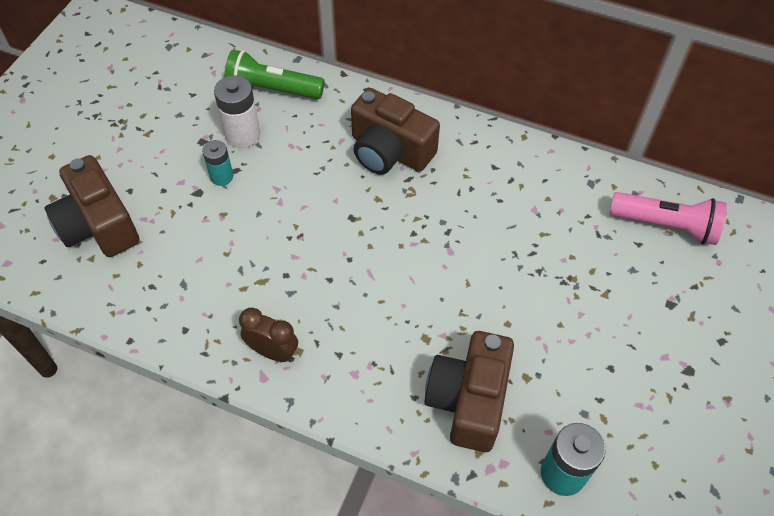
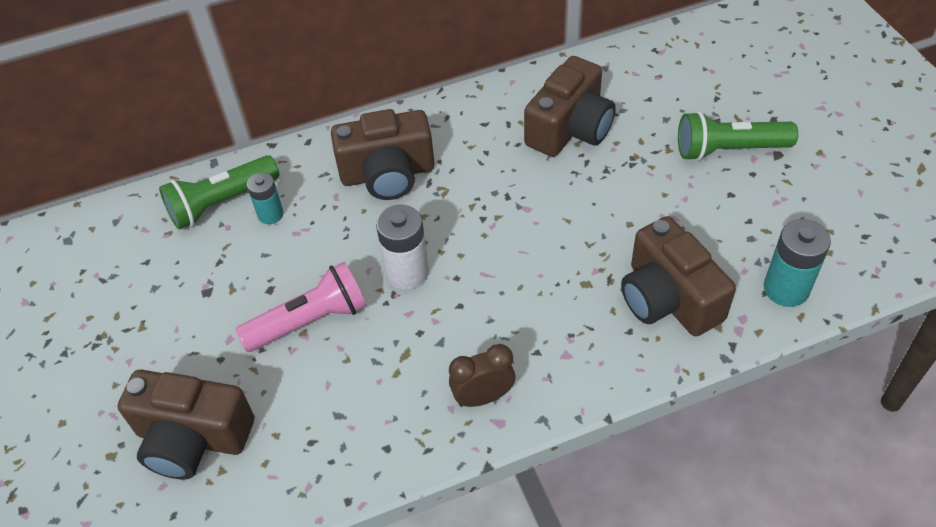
camera: 40 degrees left, 5 degrees down
(221, 176) = (263, 305): turquoise battery -> turquoise battery (270, 214)
(242, 135) = (240, 258): white battery -> white battery (407, 272)
(550, 219) = (570, 129): none -> brown camera
(652, 334) = (728, 150): none -> green flashlight
(666, 225) = (651, 72): pink flashlight -> pink flashlight (310, 321)

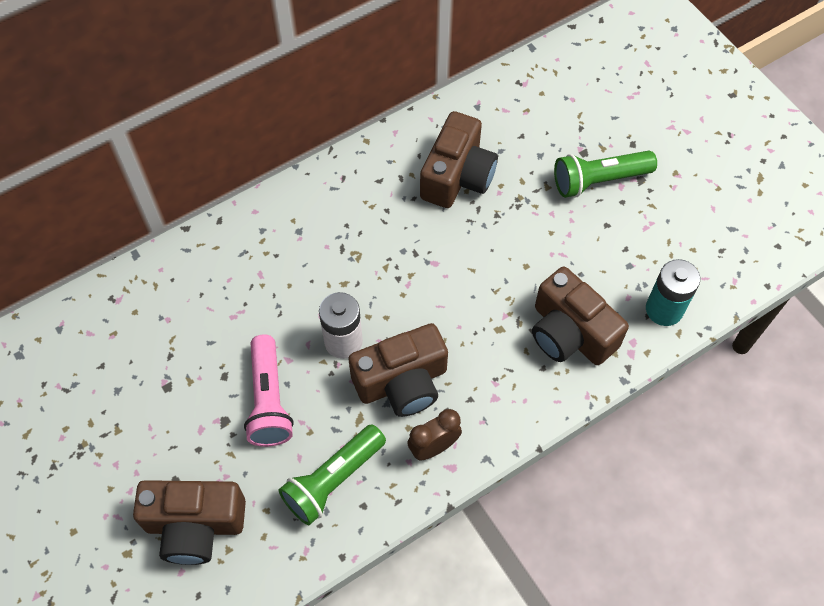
camera: 15 degrees left, 10 degrees up
(221, 203) = (155, 296): green flashlight -> green flashlight (333, 480)
(270, 214) = (204, 301): turquoise battery -> none
(310, 321) = (269, 400): pink flashlight -> pink flashlight turned 120 degrees clockwise
(388, 174) = (302, 245): brown camera -> brown camera (402, 382)

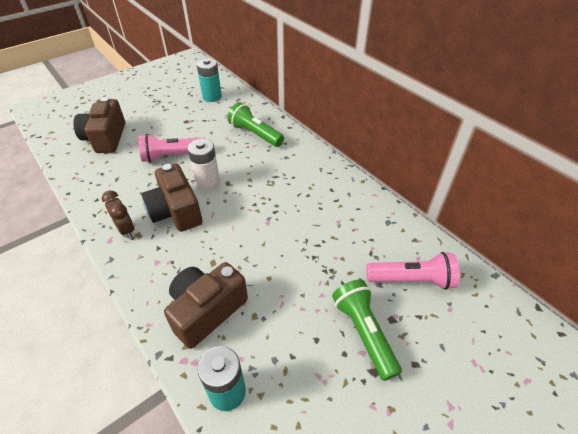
camera: 85 degrees right, 15 degrees down
(92, 345) = (212, 97): none -> turquoise battery
(333, 480) = (116, 185): green flashlight -> green flashlight (255, 134)
(457, 176) = (344, 231): brown camera -> none
(535, 123) = (412, 280): none -> pink flashlight

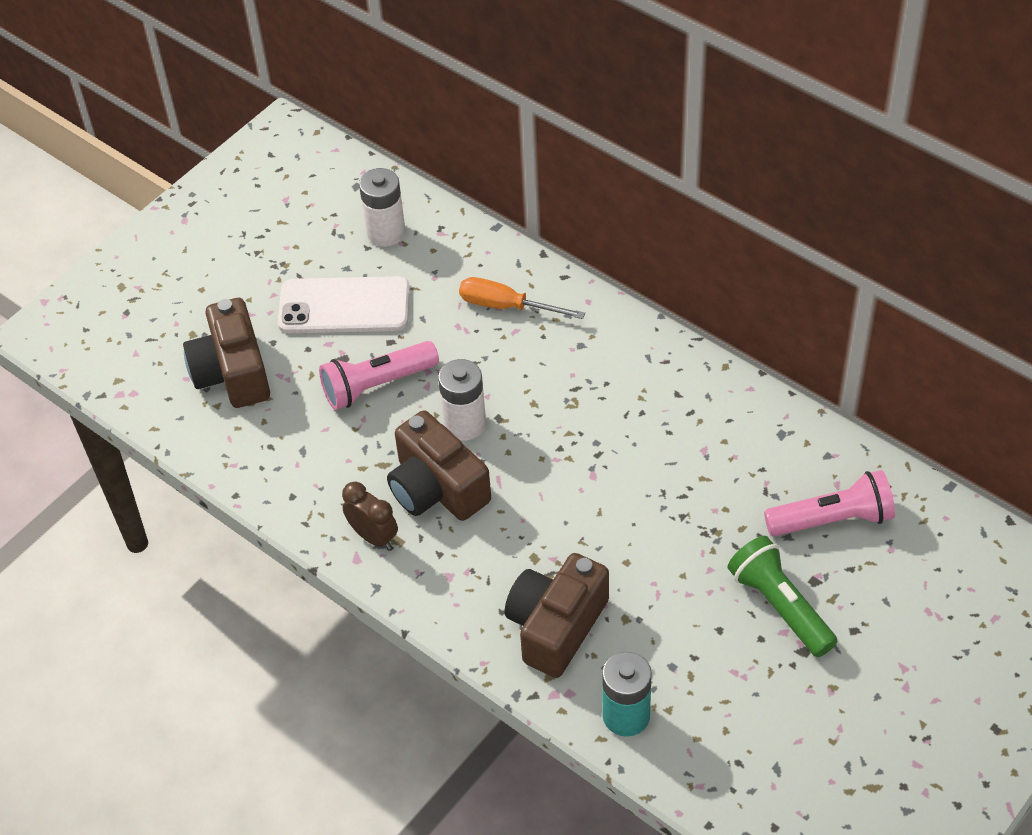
camera: 10 degrees left, 5 degrees up
(176, 121) = (344, 306): none -> white phone
(212, 97) = (386, 232): turquoise battery -> white battery
(255, 134) = (506, 306): green flashlight -> orange screwdriver

